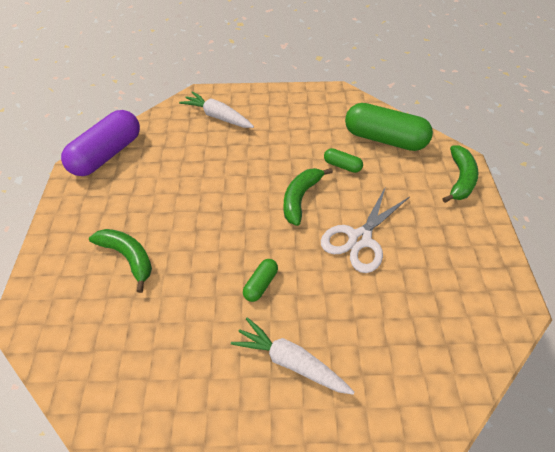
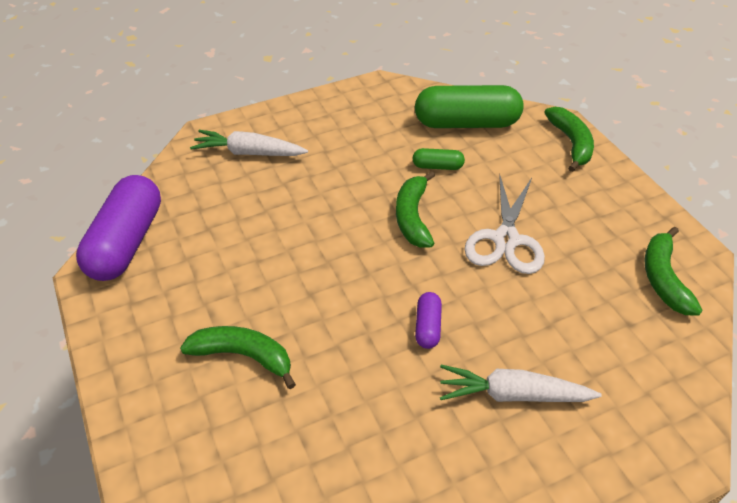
camera: 25 degrees left, 5 degrees down
(261, 284) = (427, 326): green capsule -> purple capsule
(472, 317) = (663, 278): none -> green banana

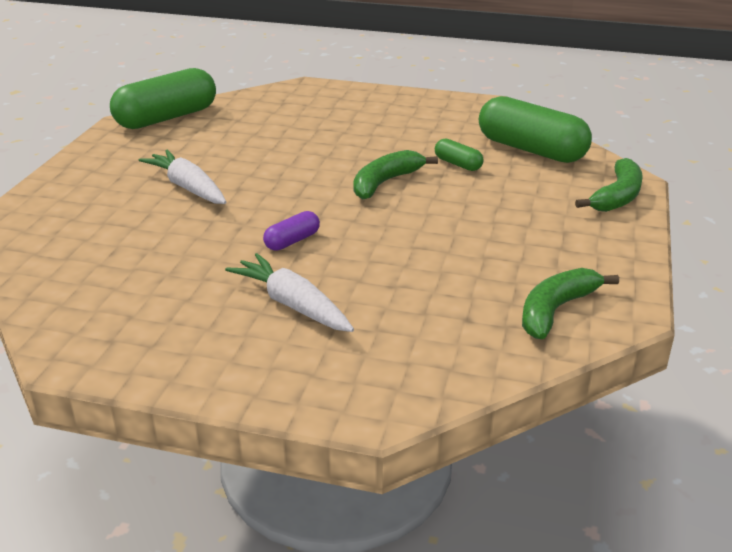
camera: 40 degrees right, 15 degrees down
(127, 242) = (167, 118): purple capsule -> green capsule
(243, 356) = (145, 197): green banana -> none
(249, 153) = (319, 105): white carrot -> white carrot (188, 187)
(505, 239) = (442, 225): white scissors -> none

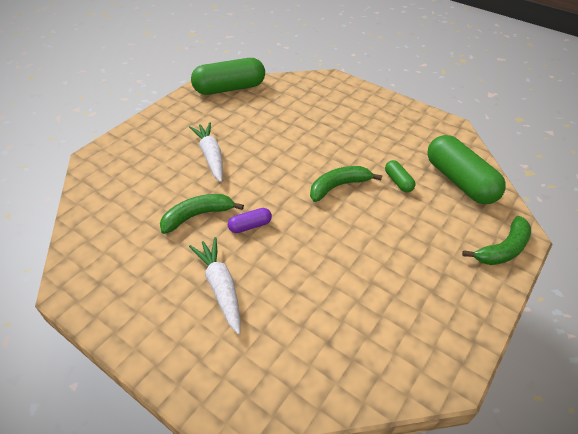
camera: 20 degrees right, 15 degrees up
(556, 310) = (396, 356): green banana -> green banana (197, 215)

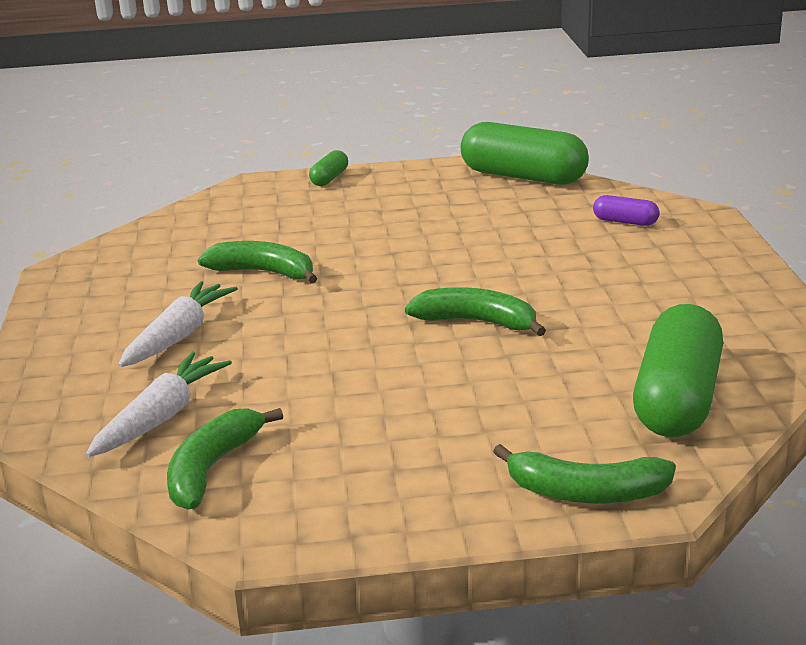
camera: 50 degrees right, 20 degrees down
(211, 156) = (374, 230): white carrot -> white carrot (161, 417)
(250, 226) = (300, 305): purple capsule -> purple capsule (625, 222)
(369, 356) = (212, 468): none -> green banana
(398, 181) = (573, 355): green capsule -> green capsule (329, 178)

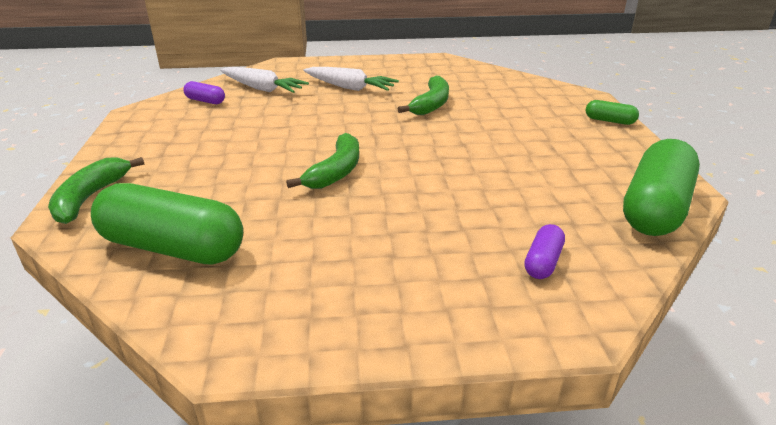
camera: 90 degrees right, 5 degrees up
(212, 468) = (205, 101): green banana -> purple capsule

